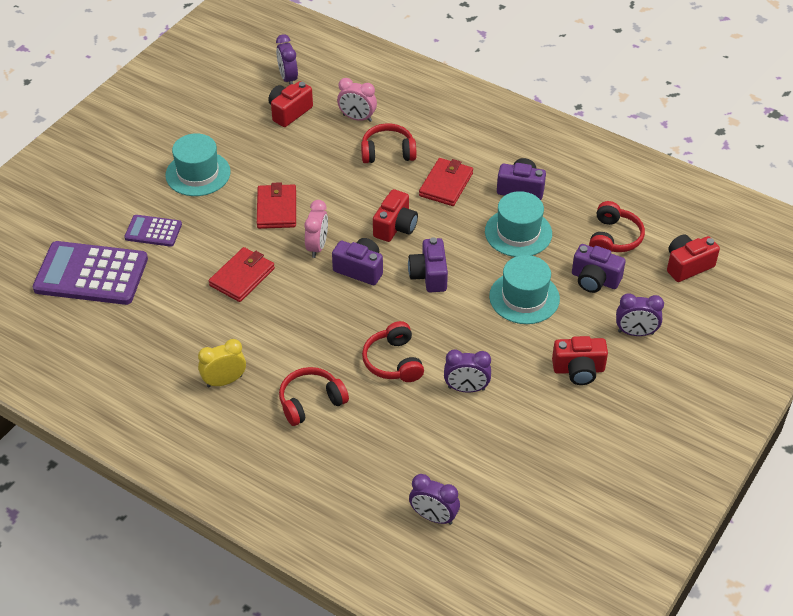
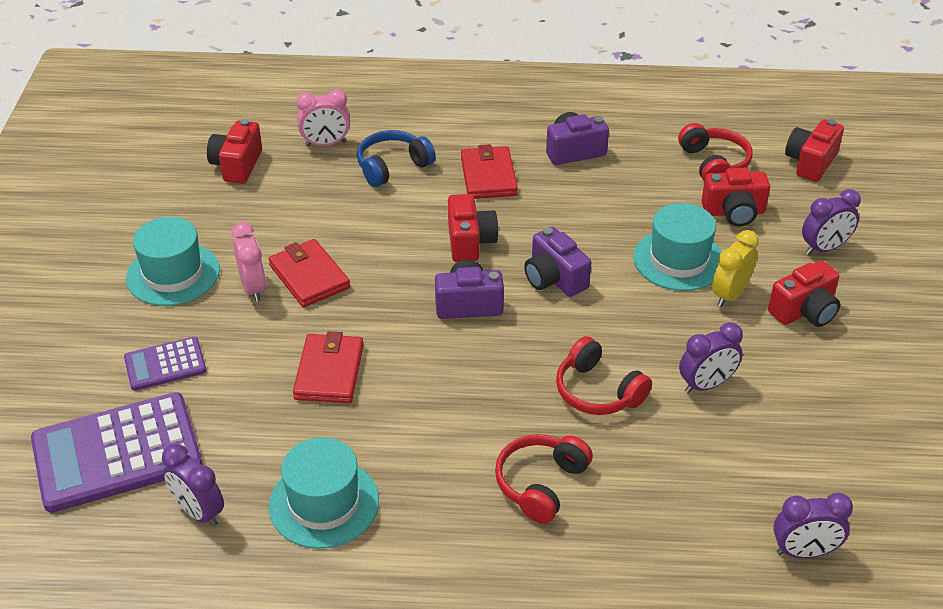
camera: 30 degrees left, 5 degrees down
(224, 381) = (410, 509): yellow clock -> yellow clock (729, 294)
(288, 78) = (205, 130): purple clock -> purple clock (199, 512)
(317, 246) = (395, 299): pink clock -> pink clock (253, 288)
(388, 152) = (392, 166): red headphones -> blue headphones
(518, 233) = (611, 196): turquoise hat -> turquoise hat (324, 503)
(594, 280) = (734, 212): purple camera -> red camera

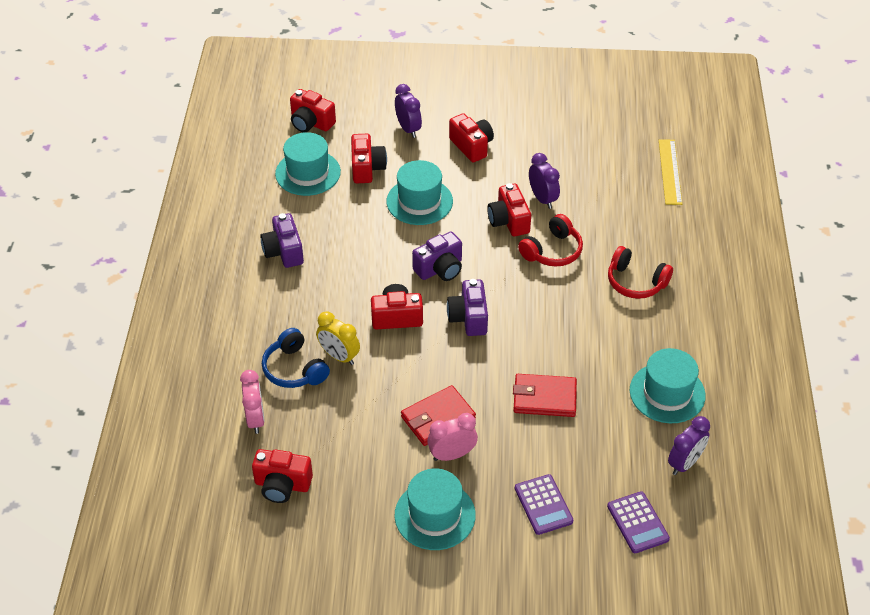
camera: 90 degrees left, 5 degrees up
(117, 453) = (637, 523): purple calculator -> purple calculator, size x0.52
(488, 176) = (313, 305): red wallet -> none
(653, 347) = (509, 221): none -> red camera
(714, 163) = (308, 173): red headphones -> turquoise hat
(729, 294) = (456, 179): yellow clock -> yellow clock (339, 356)
(804, 552) = (670, 171): purple clock -> yellow ruler

